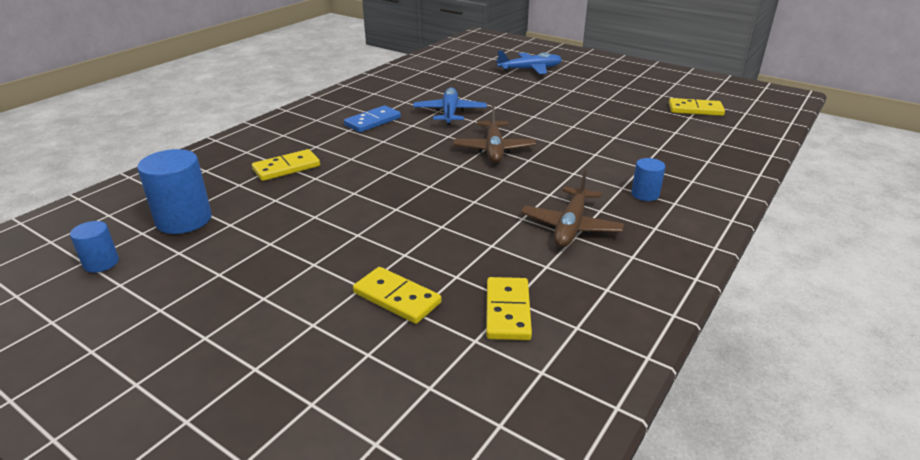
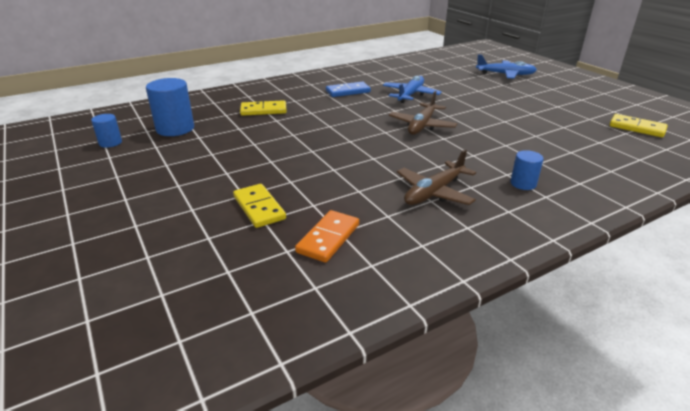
camera: 25 degrees right, 0 degrees up
(508, 311) = (328, 238): yellow domino -> orange domino

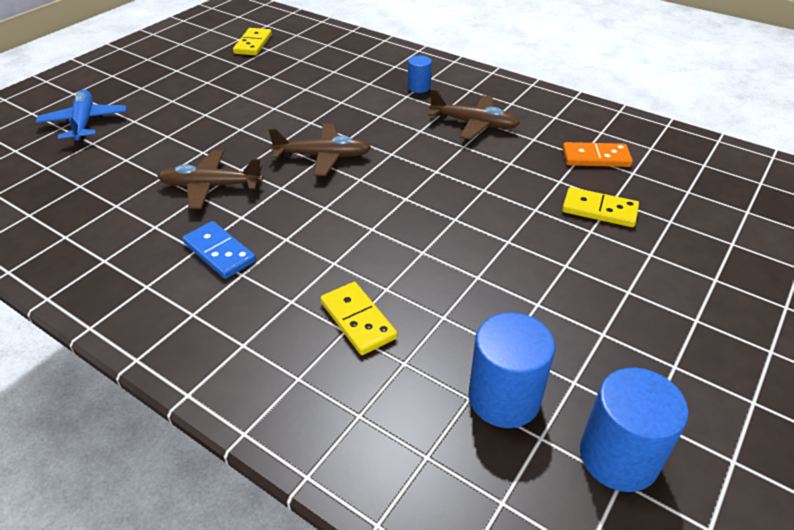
camera: 115 degrees left, 10 degrees up
(110, 143) = (618, 457): blue cylinder -> blue cylinder, size x1.81
(259, 208) = (599, 210): yellow domino -> yellow domino turned 75 degrees clockwise
(410, 95) = (211, 186): blue plane -> brown plane

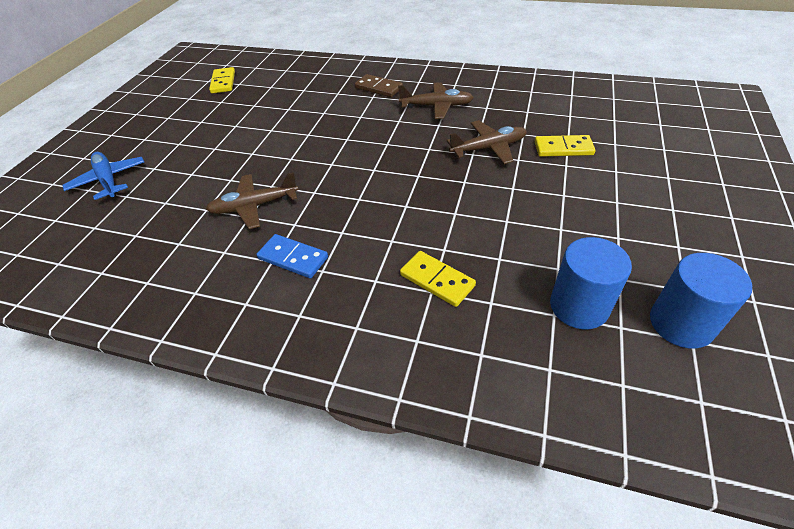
camera: 15 degrees left, 5 degrees up
(323, 156) = (334, 159): brown plane -> brown plane (488, 148)
(419, 87) = (378, 88): blue cylinder -> brown domino
(596, 157) = (538, 111): orange domino -> none

